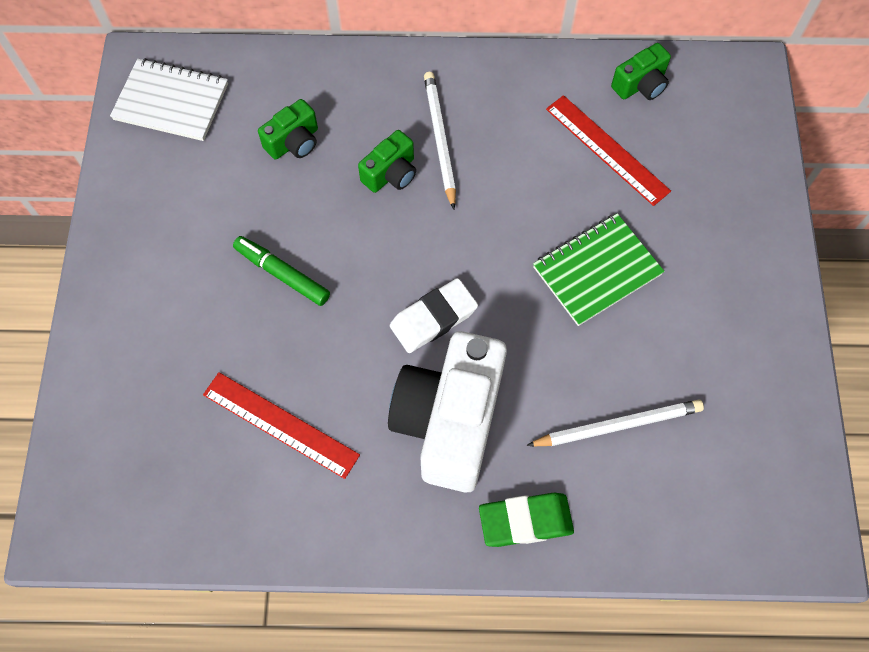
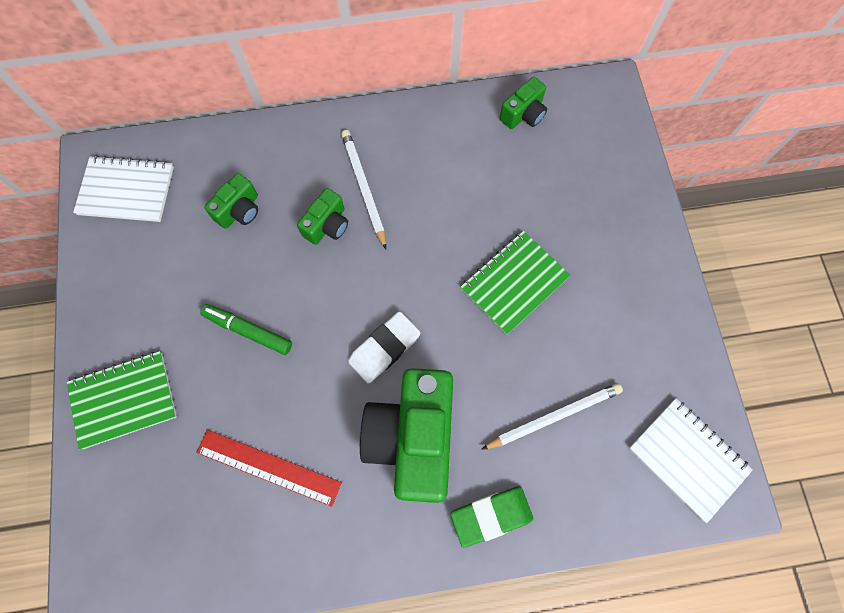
camera: 10 degrees left, 5 degrees up
(132, 325) = (124, 399): none -> green notebook
(449, 421) = (413, 438): white camera -> green camera
(607, 149) = (505, 175): red ruler -> none
(768, 499) = (687, 458): none -> white notebook

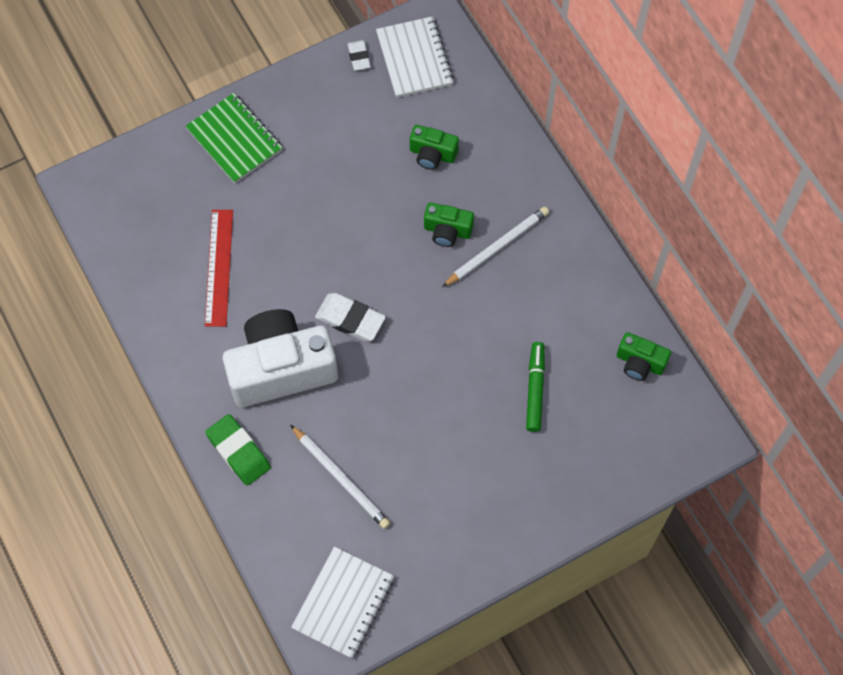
camera: 70 degrees right, 5 degrees down
(95, 241) = (359, 57): none -> white eraser
(248, 331) = (325, 206): green marker -> green marker (535, 389)
(413, 438) = (281, 369): green camera -> white camera
(514, 283) = (454, 408): green notebook -> none

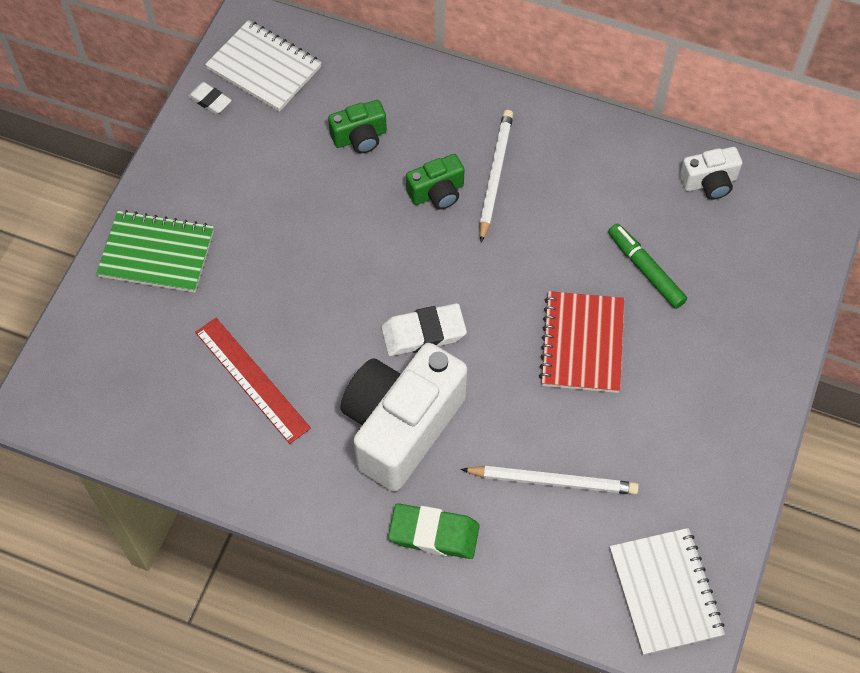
camera: 40 degrees left, 5 degrees down
(444, 405) = (582, 344): none -> red notebook
(639, 363) = (709, 182): green camera -> white camera

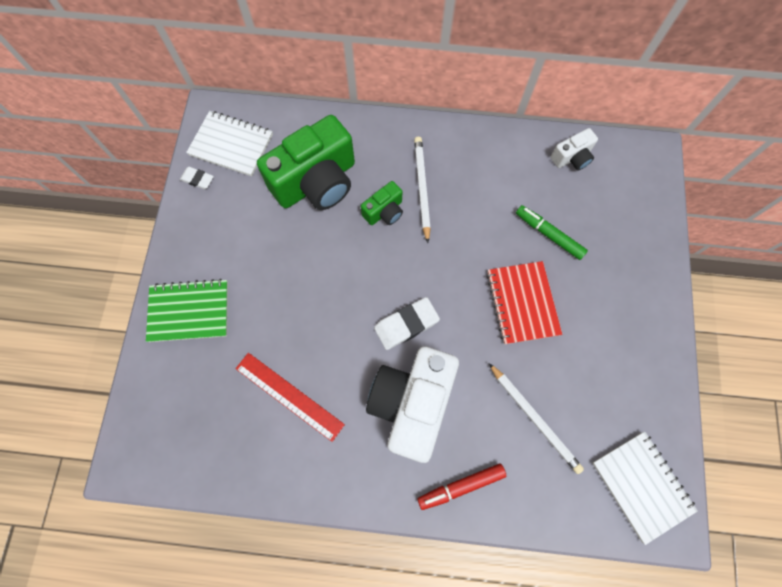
camera: 15 degrees left, 10 degrees up
(360, 137) = (316, 182): green camera -> green camera, size x2.13
(434, 534) = (461, 486): green eraser -> red marker
(553, 481) = (534, 418): white pencil -> white pencil turned 60 degrees clockwise

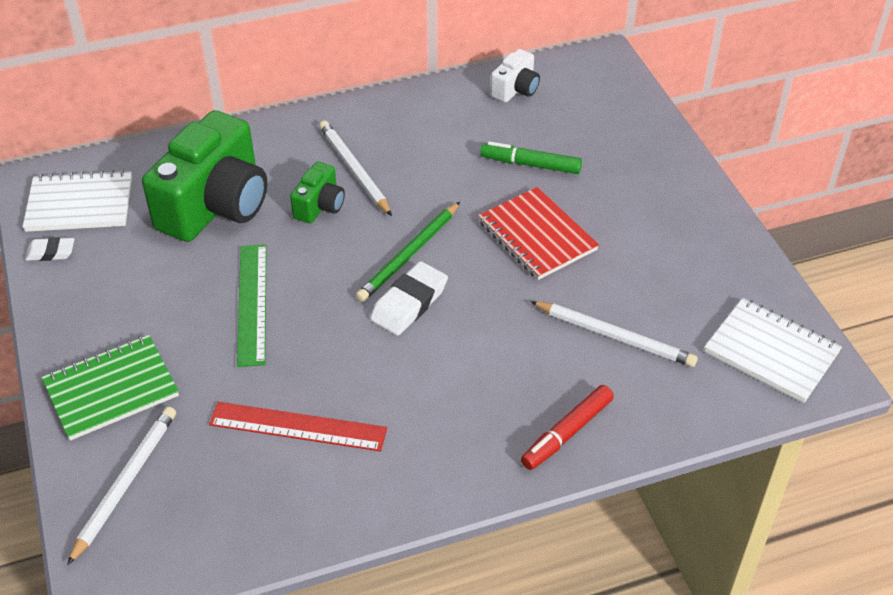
camera: 25 degrees left, 25 degrees down
(168, 391) = (125, 483): none -> white pencil
(304, 279) = (252, 303): none -> green ruler
(411, 404) = (460, 377): white camera -> none
(425, 281) = (409, 254): none -> green pencil

